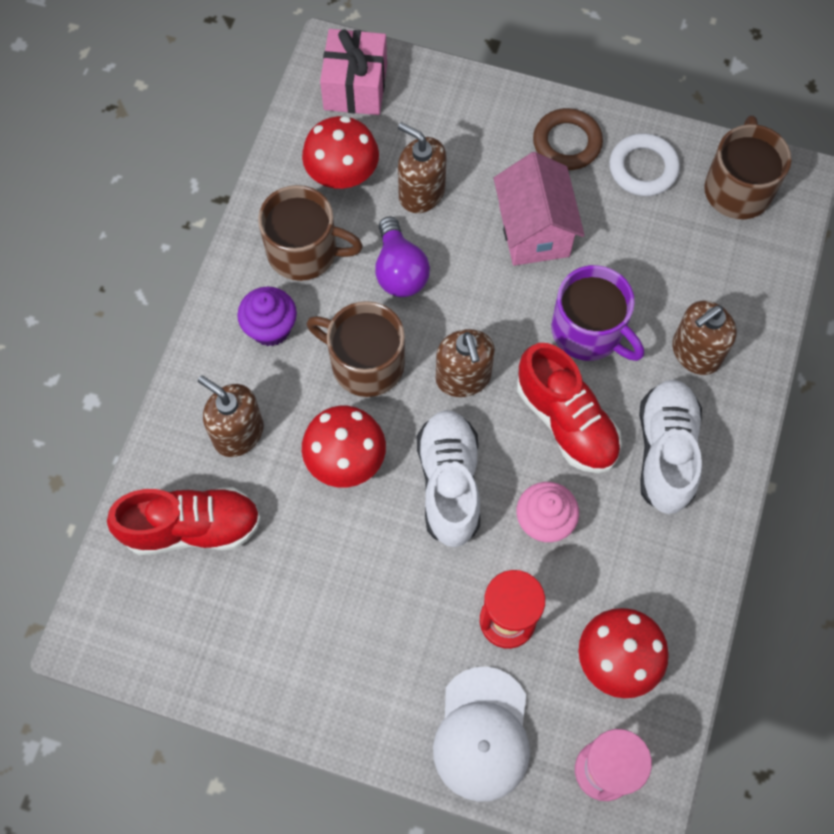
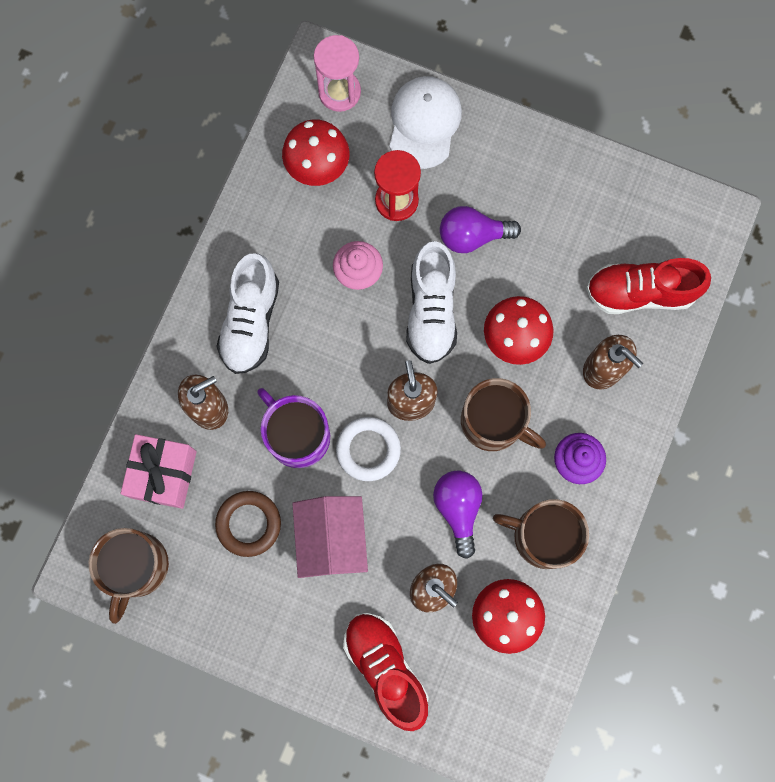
camera: 175 degrees left, 10 degrees up
(355, 86) = (487, 717): pink gift -> pink gift (164, 474)
(405, 582) = (472, 236): none -> purple light bulb
(566, 421) = (328, 355): red shoe -> red shoe (386, 667)
(567, 143) = (288, 632): brown ring -> brown ring (248, 524)
(643, 168) = (220, 597): white ring -> white ring (368, 449)

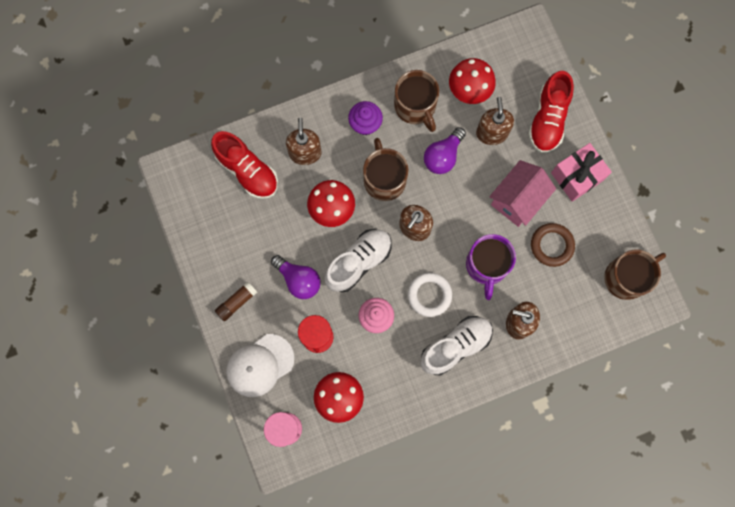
camera: 135 degrees left, 0 degrees up
(164, 474) = (572, 310): pink gift -> pink gift (577, 176)
(368, 449) = (458, 225): white ring -> white ring (429, 295)
(509, 158) = (237, 302): none -> brown glue stick

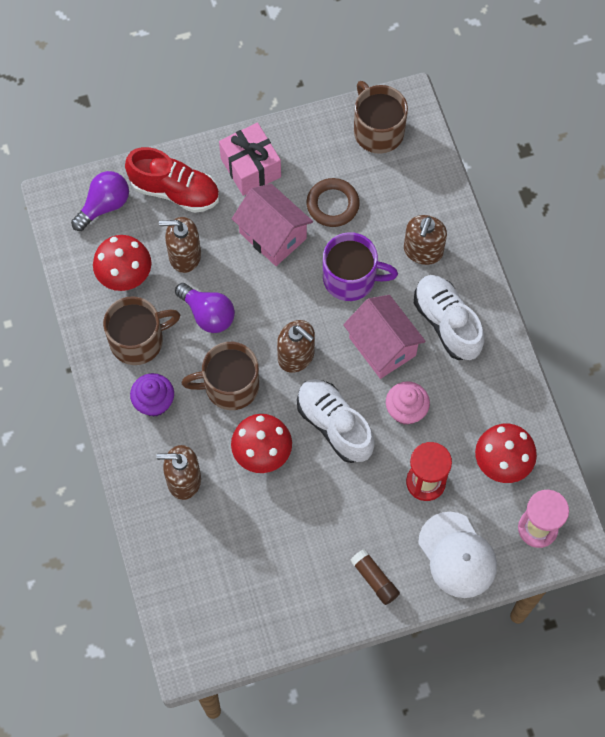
camera: 85 degrees left, 10 degrees down
(247, 171) = (199, 555): red shoe -> none
(298, 280) = (351, 500): purple light bulb -> purple light bulb (104, 206)
(429, 295) = (382, 346): white ring -> pink house

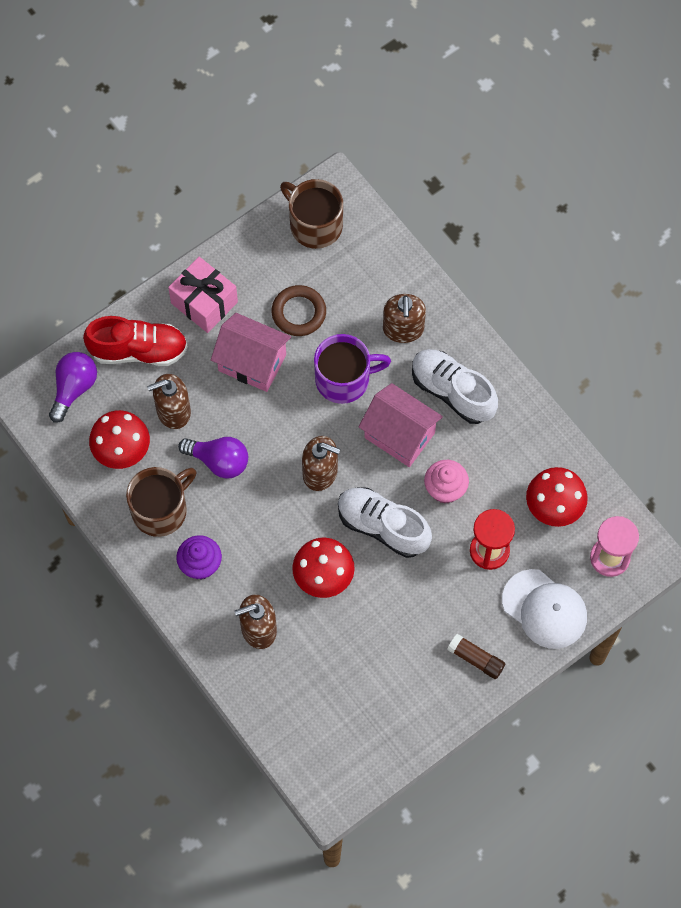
camera: 20 degrees left, 0 degrees up
(230, 386) = (267, 523): brown mug -> none

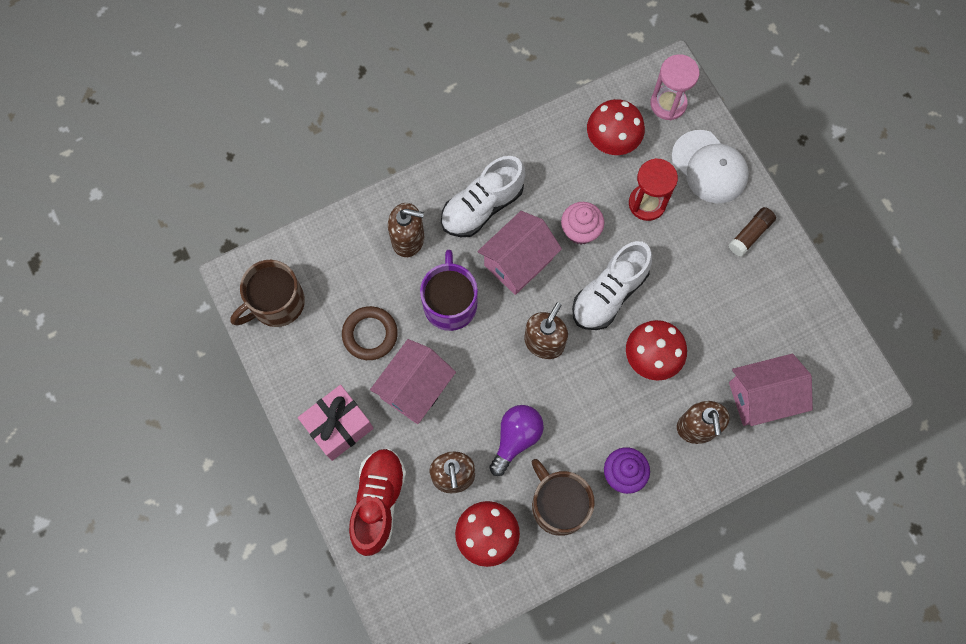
camera: 80 degrees left, 5 degrees up
(74, 388) = (408, 577): purple light bulb -> none
(300, 689) = (762, 397): none -> pink house
(544, 609) = (709, 167): white cap -> white cap turned 90 degrees clockwise

